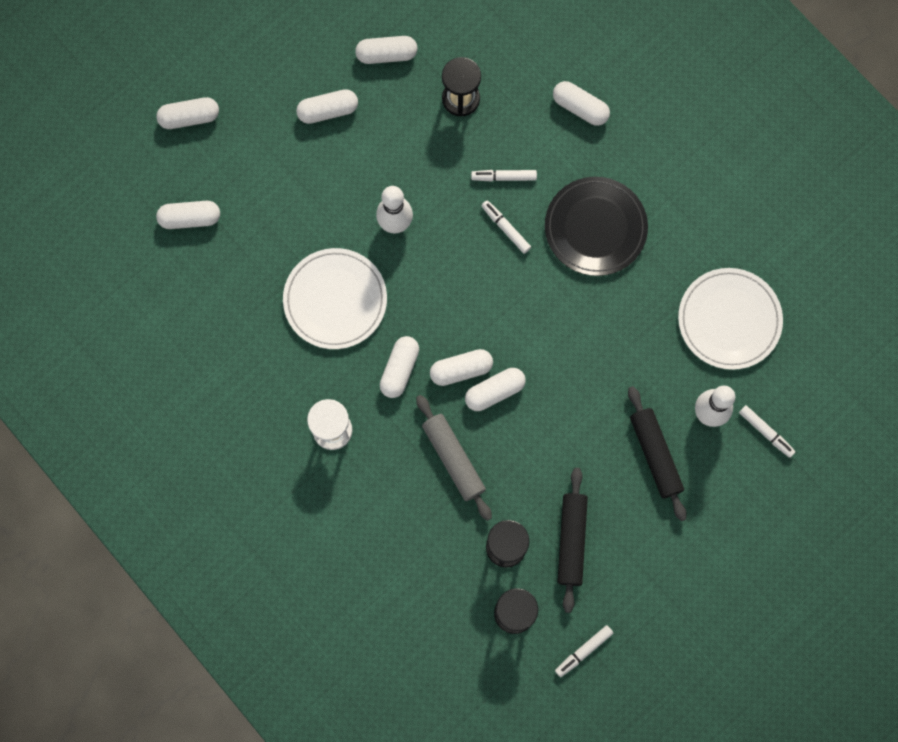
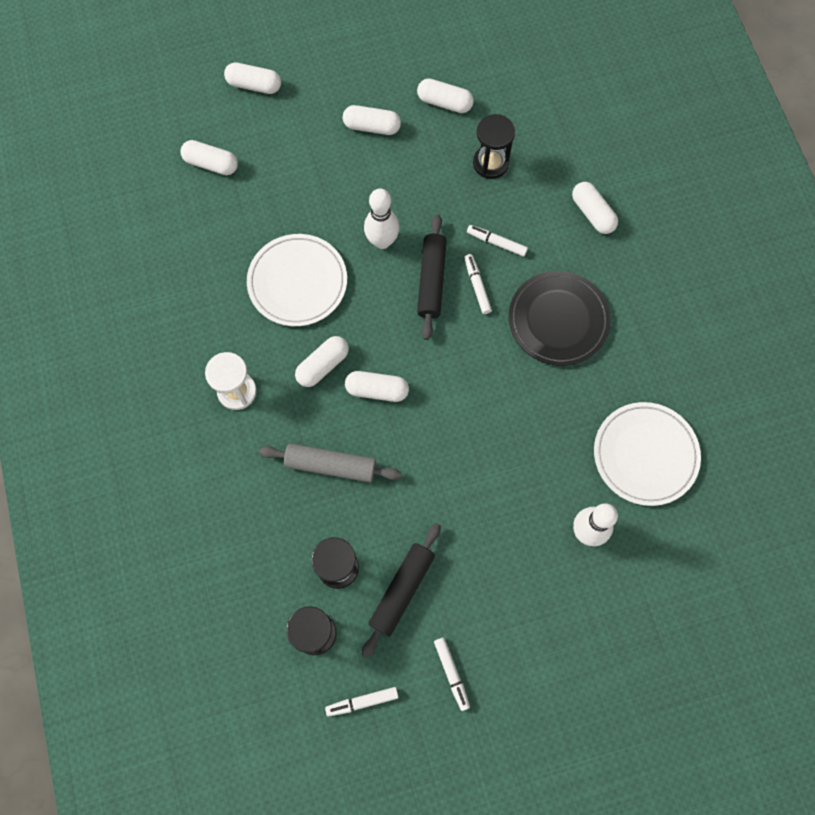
camera: 25 degrees right, 5 degrees down
(453, 459) = (331, 465): grey rolling pin -> grey rolling pin turned 75 degrees counterclockwise
(494, 391) = (397, 422): white capsule -> none
(655, 455) = (518, 547): black rolling pin -> black rolling pin (431, 280)
(766, 432) = (634, 574): white marker -> white marker (451, 673)

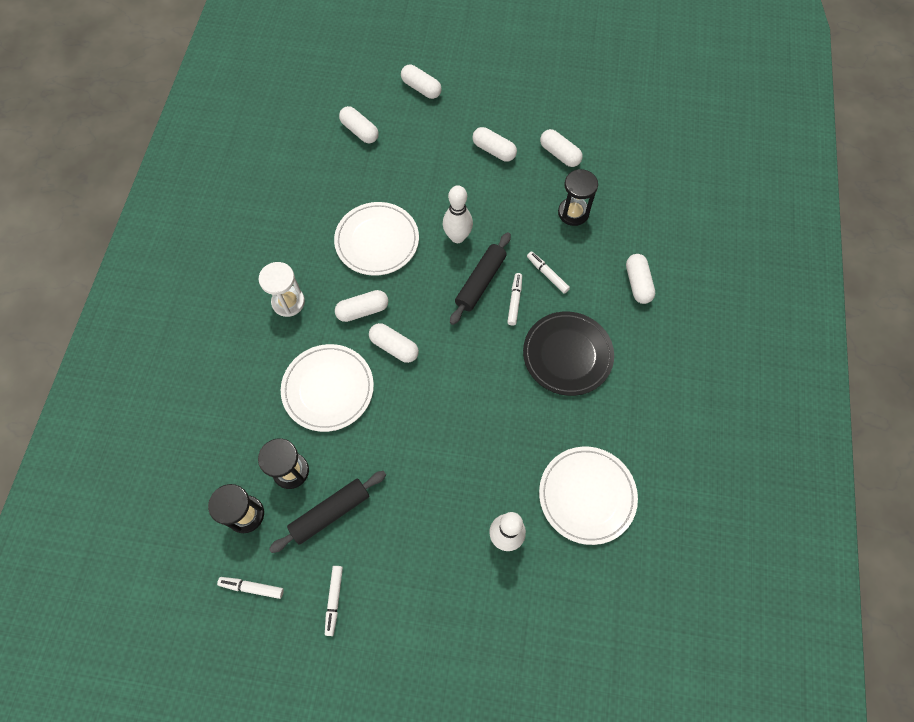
camera: 25 degrees right, 5 degrees down
(331, 465) = (328, 389): grey rolling pin -> white plate

